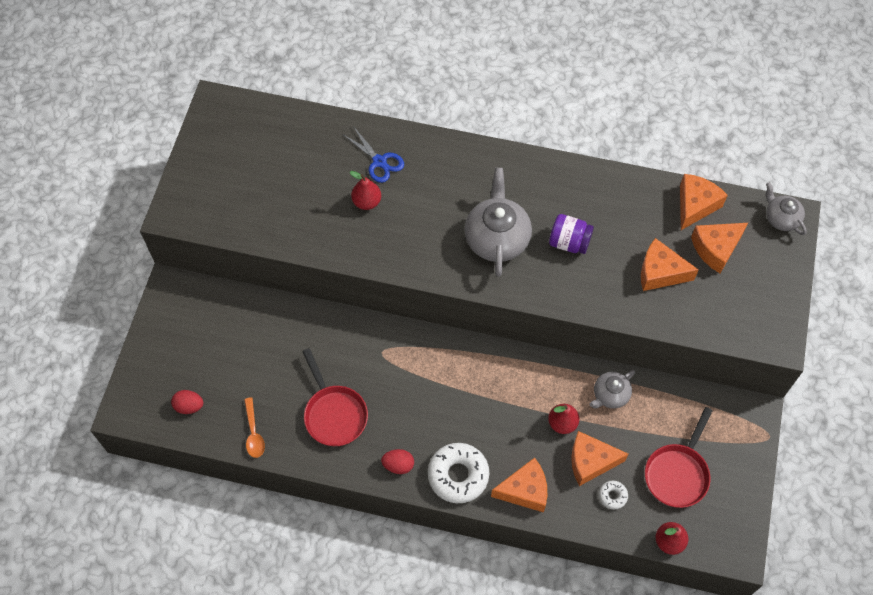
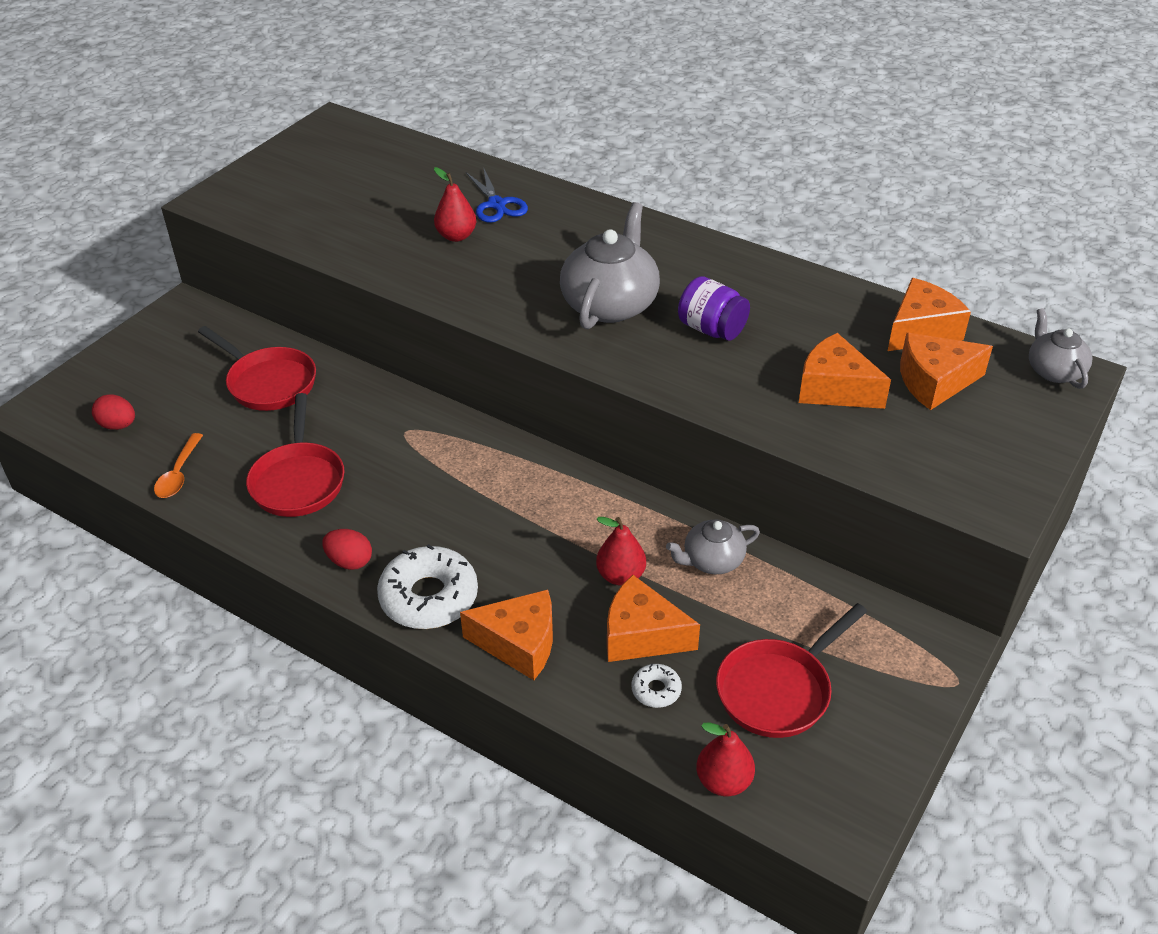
camera: 20 degrees right, 20 degrees down
(270, 338) = (268, 383): none -> red pan

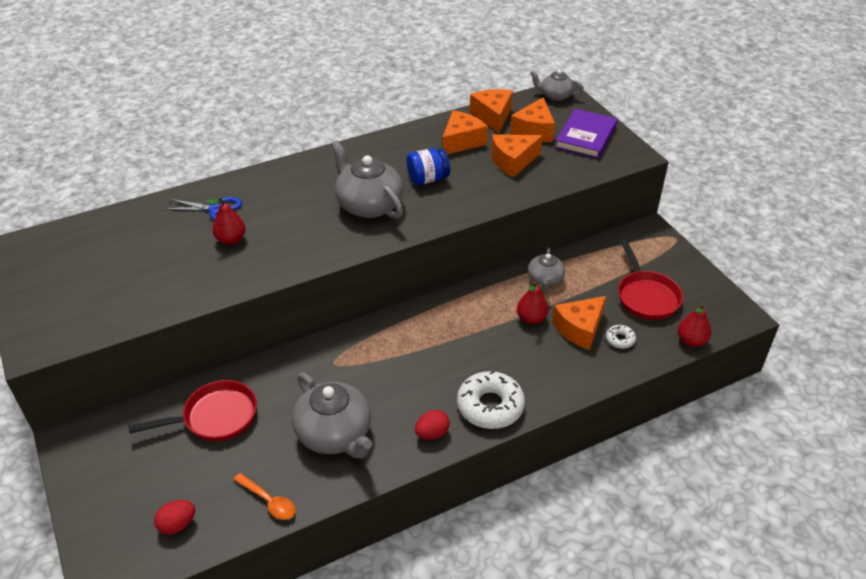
camera: 60 degrees left, 0 degrees up
(298, 481) = (335, 434): red pan -> grey teapot
(519, 644) = (553, 380): orange cheese -> orange cheese (461, 141)
(711, 329) = (427, 179): purple jar -> blue jar
(983, 440) = (586, 137): none -> purple book

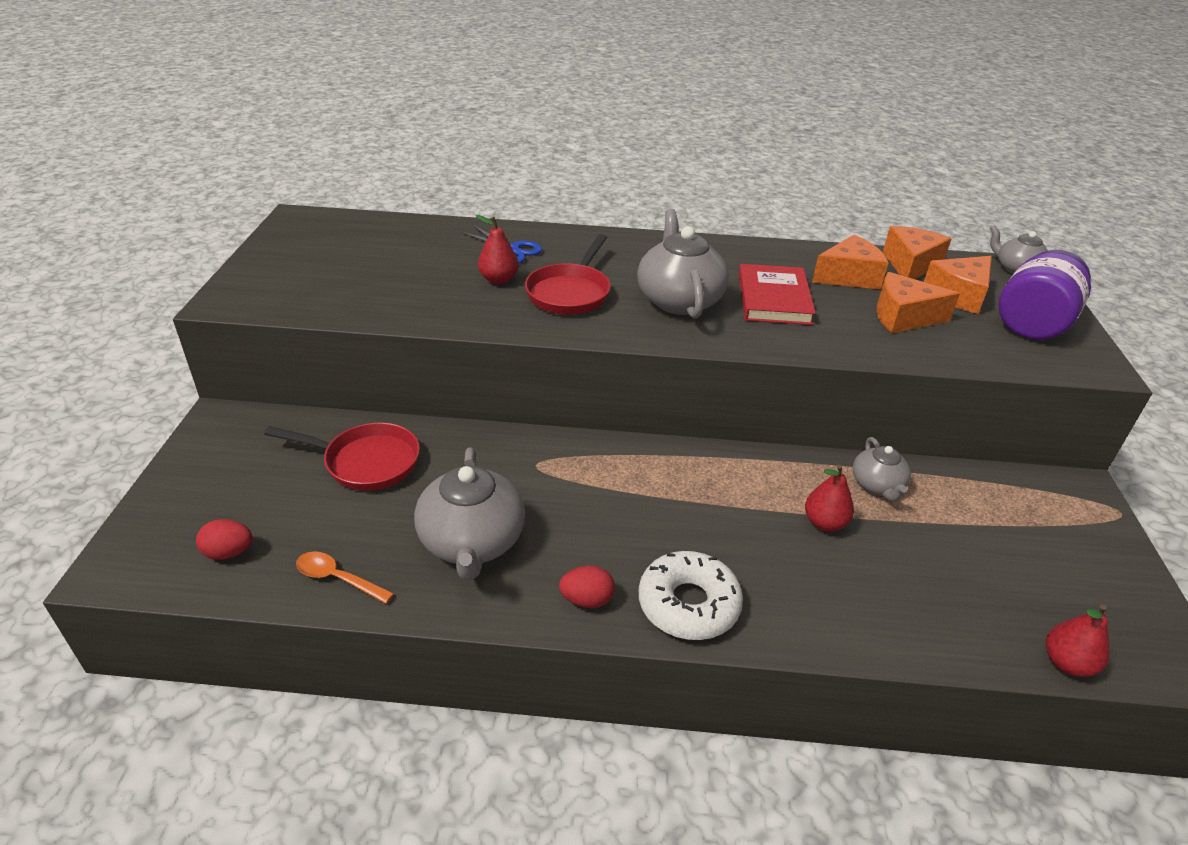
camera: 30 degrees right, 5 degrees down
(269, 501) = (338, 578): orange spoon -> orange spoon turned 135 degrees clockwise
(427, 179) = (773, 299): blue jar -> red book
(545, 280) = (877, 485): grey teapot -> grey teapot turned 45 degrees counterclockwise
(579, 329) = (888, 566): orange cheese -> none
(586, 137) = (1032, 324): purple book -> purple jar
(620, 339) = (943, 608): white donut -> none
(646, 296) = (1023, 569): red pan -> red pan (570, 293)

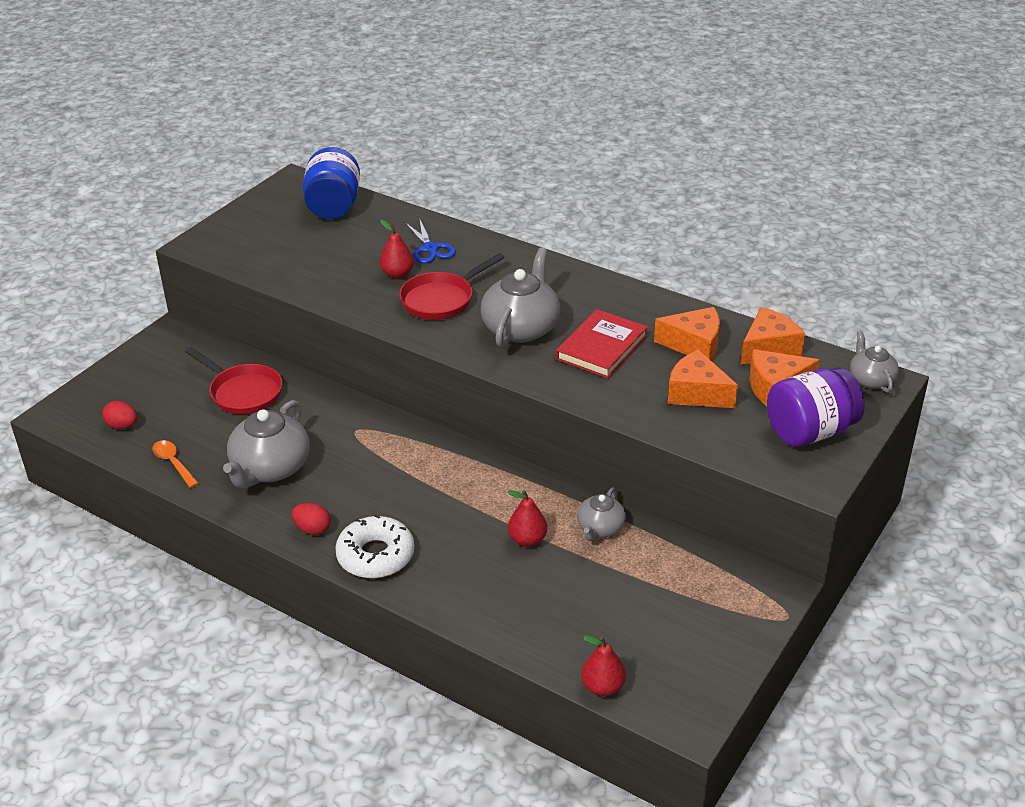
camera: 30 degrees right, 0 degrees up
(366, 233) = (333, 207): none -> blue jar

